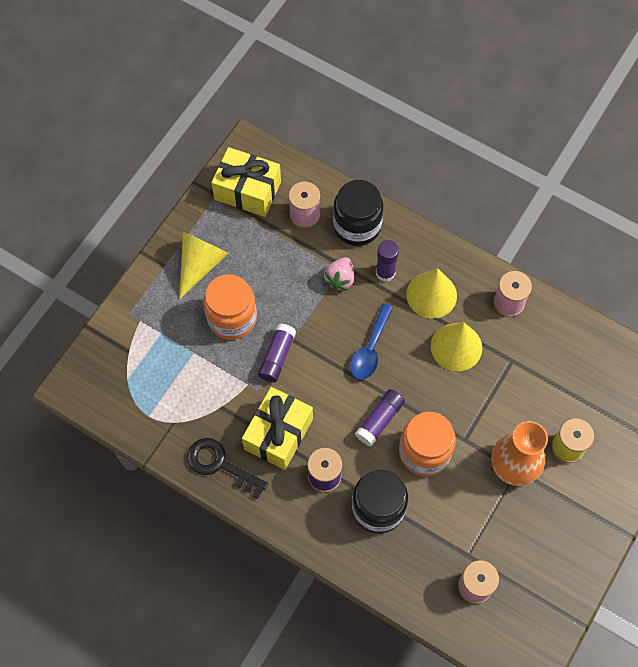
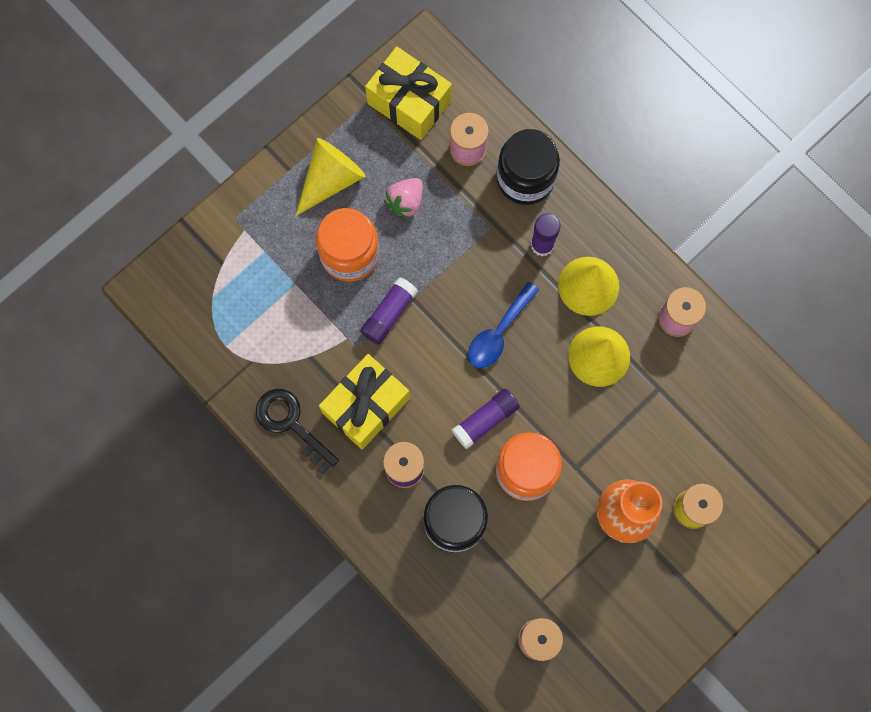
camera: 15 degrees right, 10 degrees up
(340, 279) = (487, 239): pink strawberry -> pink strawberry (405, 202)

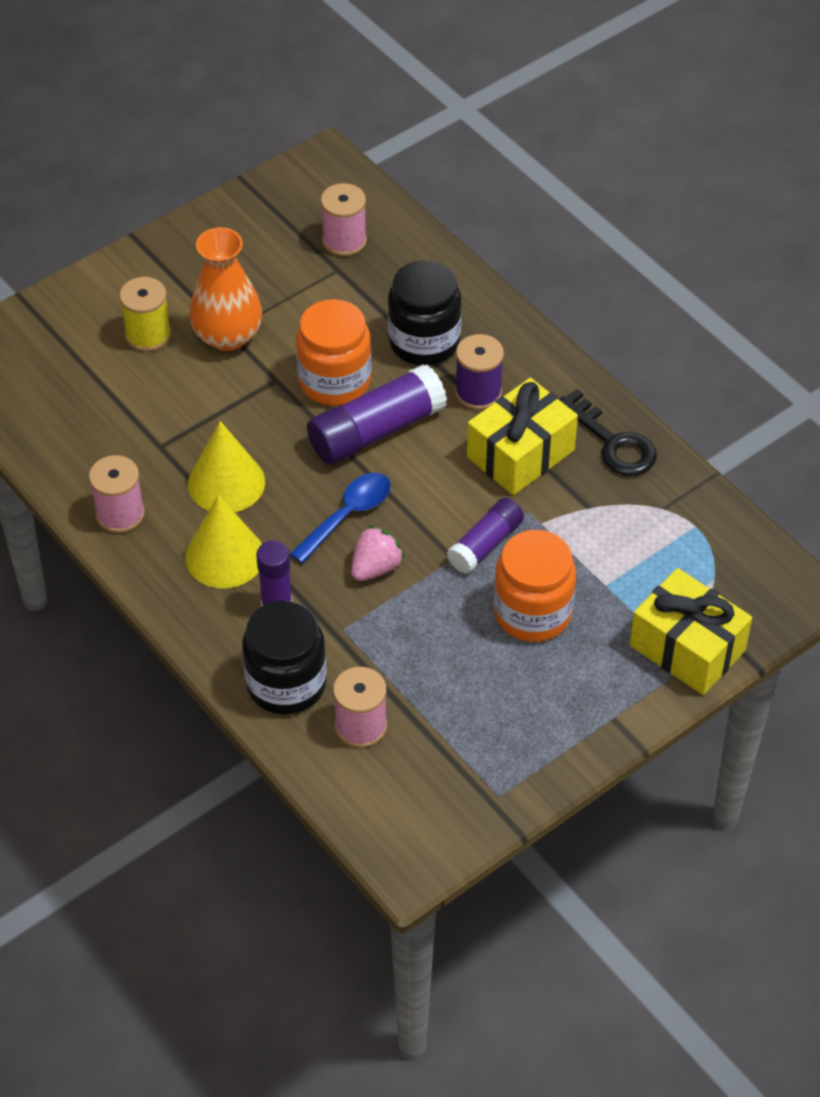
camera: 175 degrees left, 25 degrees down
(331, 179) = (554, 702): yellow cone -> none
(405, 202) = (453, 667): pink strawberry -> pink strawberry (375, 567)
(409, 102) = (438, 792): yellow gift -> yellow gift (687, 648)
(485, 420) = (376, 430): purple glue stick -> purple glue stick, size x1.64

